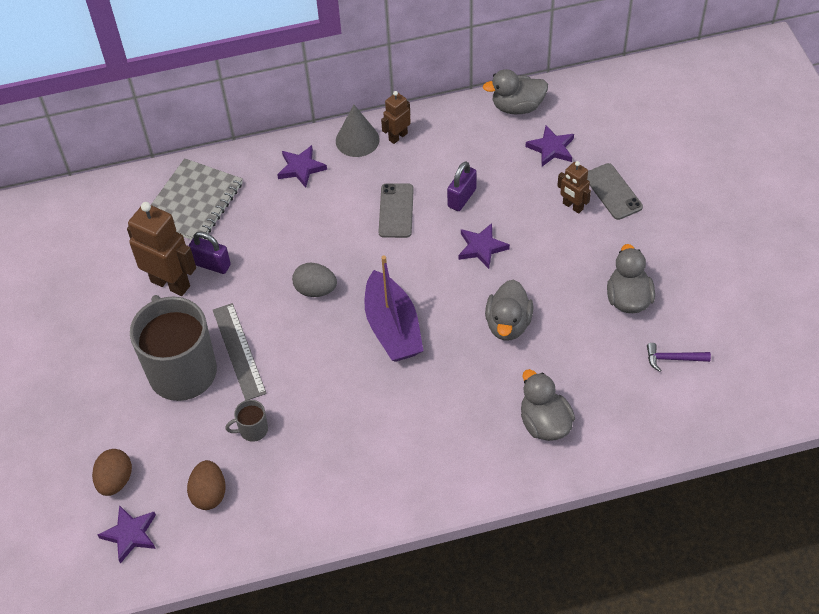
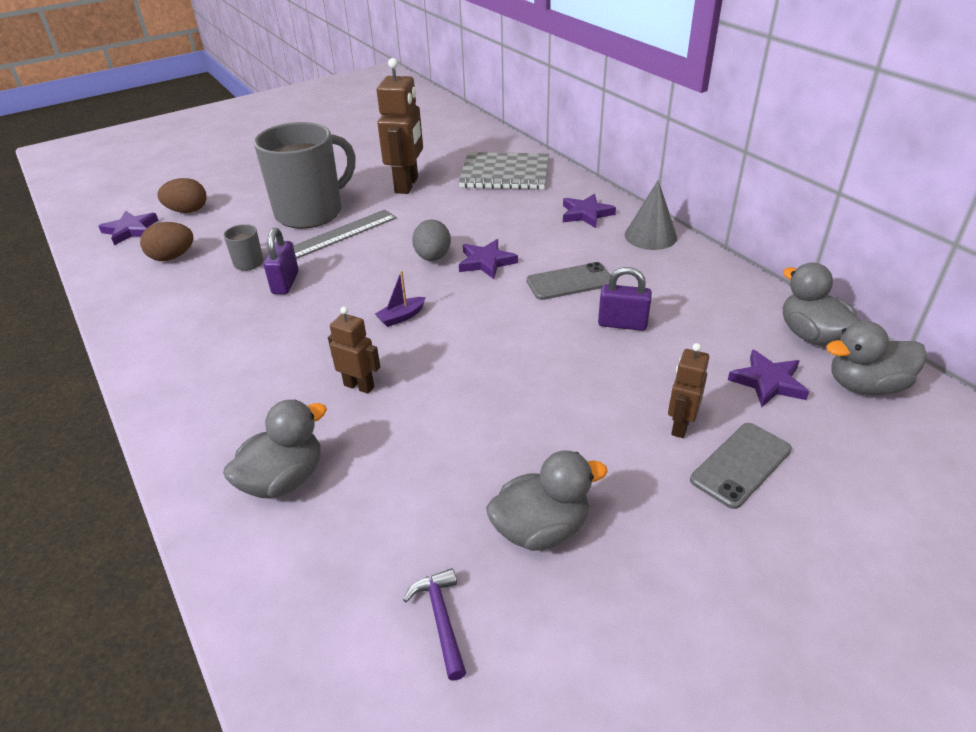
camera: 70 degrees right, 15 degrees down
(212, 264) = (438, 198): purple padlock -> purple padlock (285, 283)
(392, 328) = (401, 317): purple boat -> purple boat, size x0.41
(398, 136) = (678, 259): brown robot -> brown robot (359, 386)
(481, 247) = (554, 357): purple star -> purple star (486, 262)
(508, 324) = (441, 407): grey duck -> grey duck (865, 385)

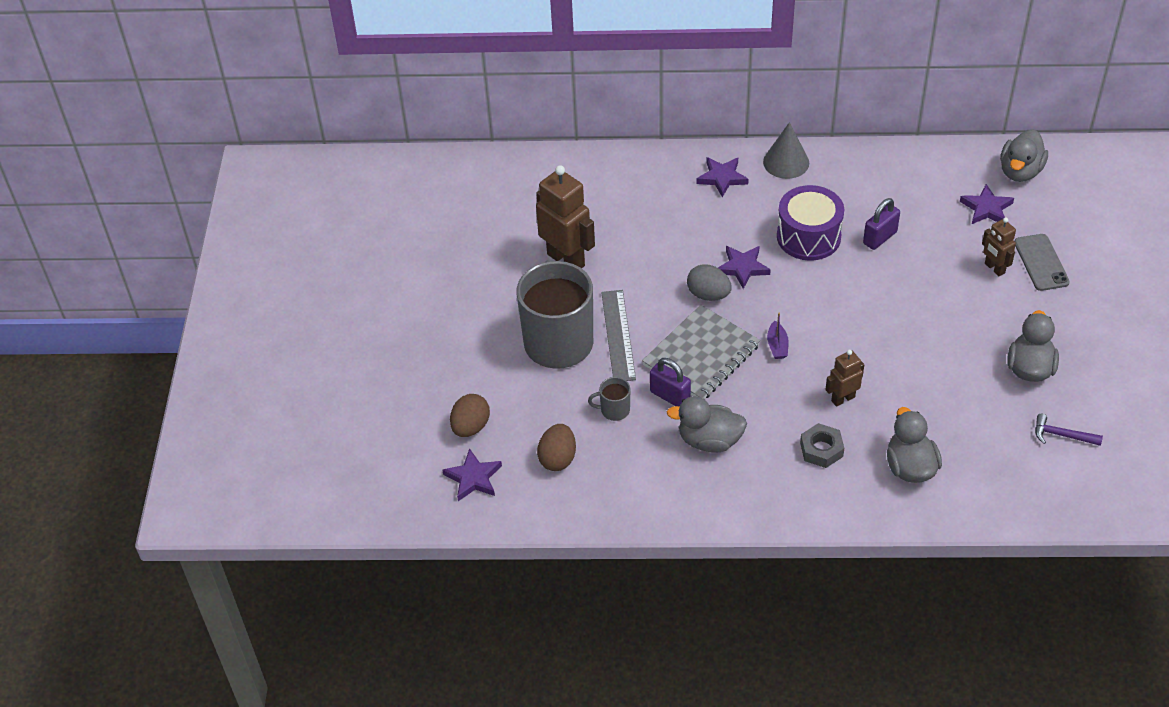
camera: 55 degrees left, 10 degrees up
(271, 399) = (821, 449): none -> grey nut
(505, 174) = (606, 189): grey notebook -> grey notebook (701, 355)
(569, 282) = (808, 237): grey phone -> purple drum
(811, 335) = (961, 161): grey duck -> grey duck (709, 440)

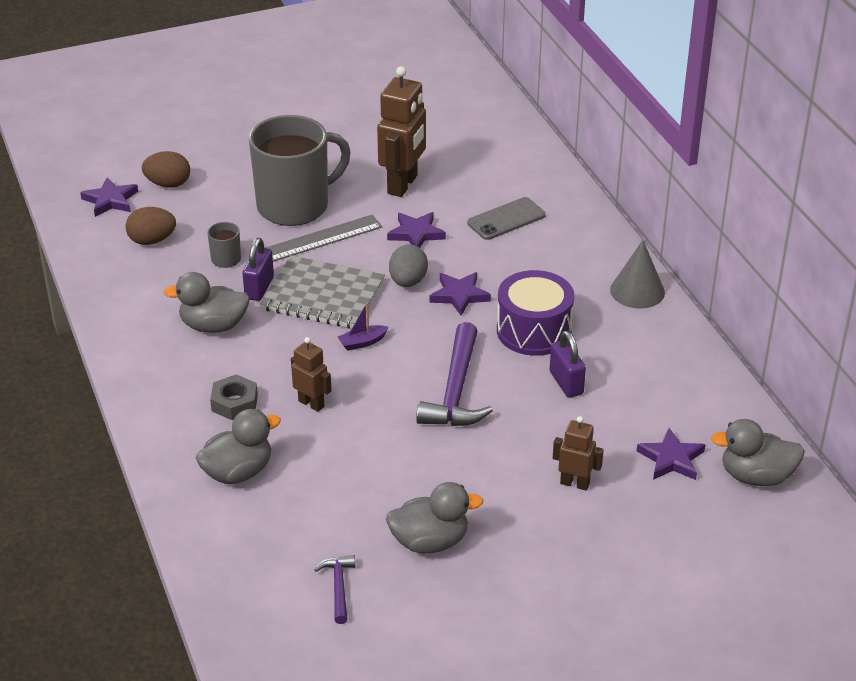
camera: 65 degrees right, 10 degrees down
(709, 440) = (213, 326): grey duck -> grey duck turned 75 degrees counterclockwise
(722, 178) = (581, 253): purple star -> purple star (416, 234)
(862, 304) = (456, 390): none -> purple hammer
(880, 238) = (566, 383): purple padlock -> purple padlock turned 45 degrees clockwise
(994, 268) = (575, 483): brown robot -> brown robot turned 75 degrees clockwise
(1041, 262) = (610, 522): grey phone -> grey phone (506, 219)

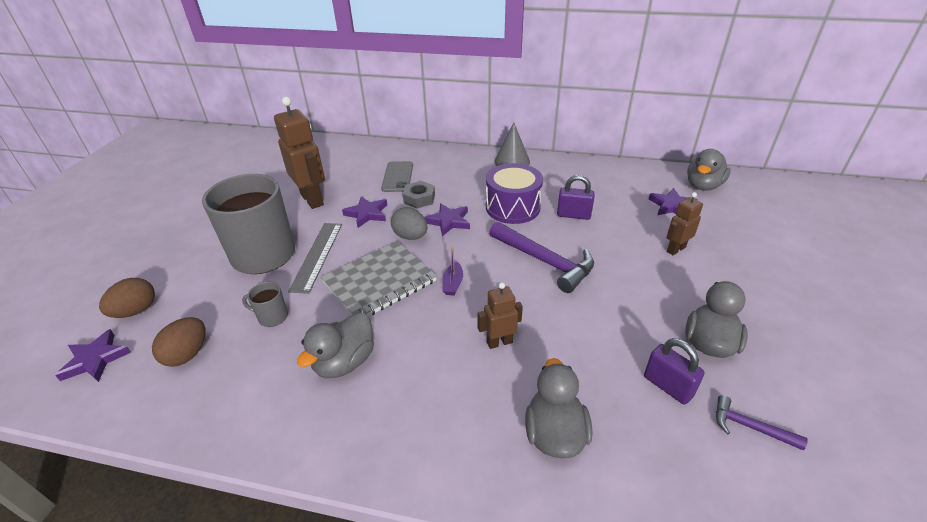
camera: 55 degrees left, 0 degrees up
(234, 403) = (458, 393): grey nut -> grey nut (419, 198)
(259, 288) = (331, 312): purple padlock -> purple padlock (668, 386)

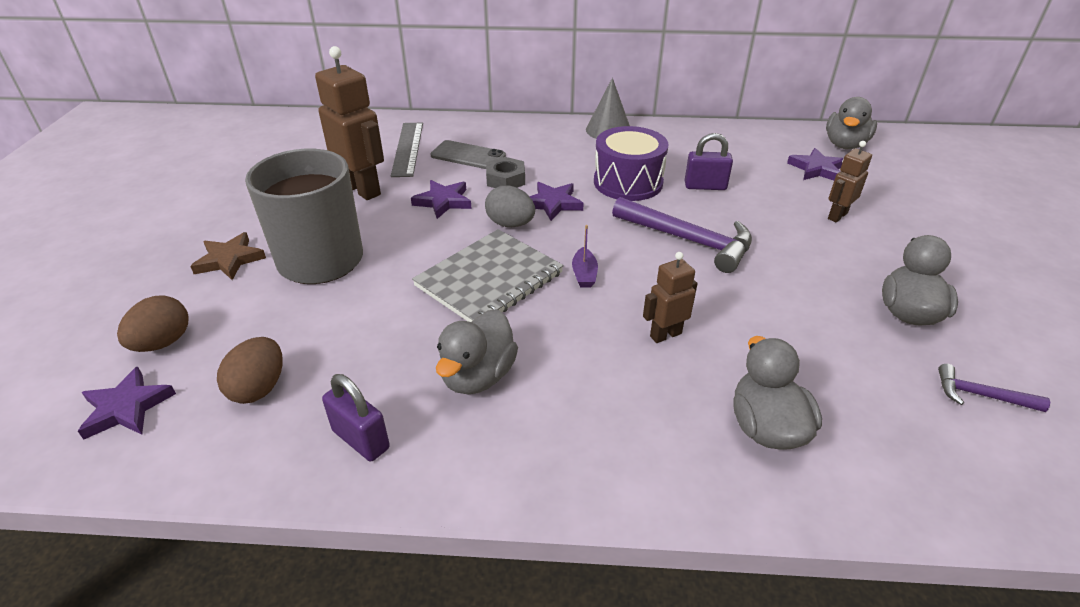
camera: 10 degrees left, 0 degrees up
(202, 249) = (229, 260): none -> brown star
(272, 317) = (360, 333): grey mug -> none
(317, 256) = (395, 256): grey ruler -> grey ruler (408, 148)
(398, 177) = (468, 156): grey phone -> grey phone turned 60 degrees counterclockwise
(668, 386) = (877, 362): purple padlock -> purple padlock (361, 439)

